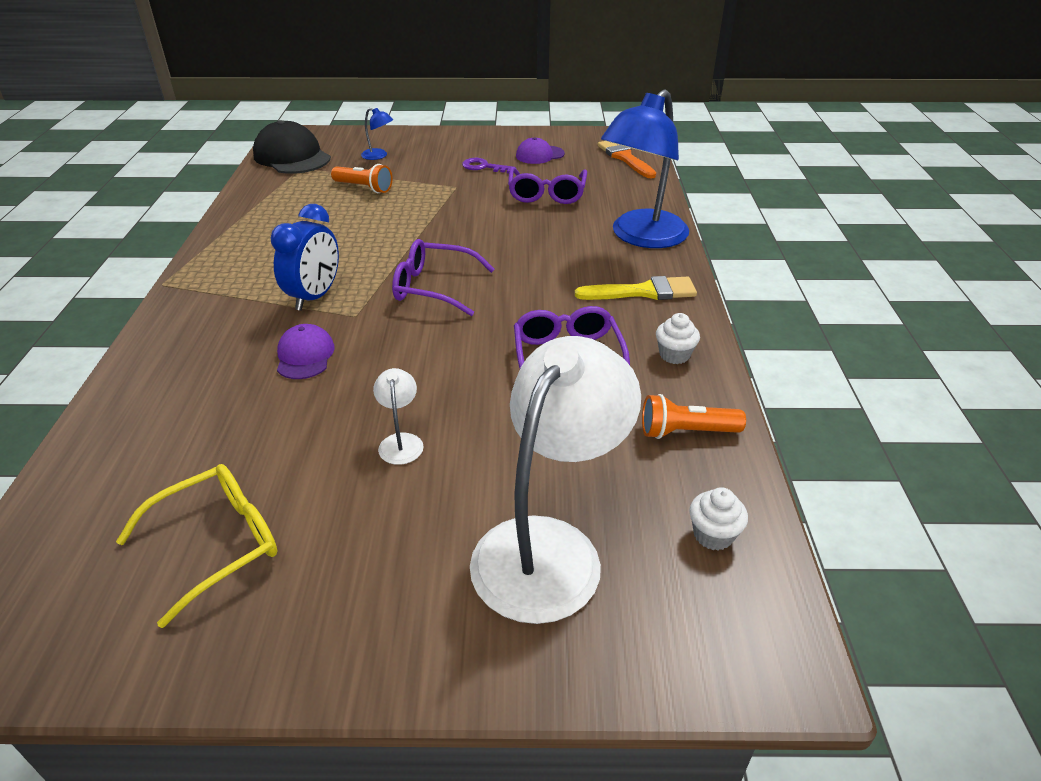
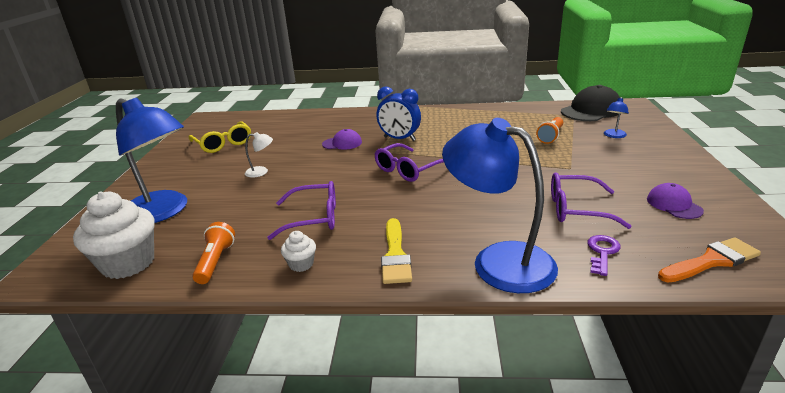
camera: 95 degrees right, 10 degrees down
(434, 287) = (408, 170): purple glasses -> purple glasses turned 150 degrees counterclockwise
(483, 167) = (621, 177): purple key -> purple key (602, 252)
(549, 547) = (164, 212): white lamp -> blue lamp
(713, 535) = (128, 263): white cupcake -> white cupcake, size x2.13

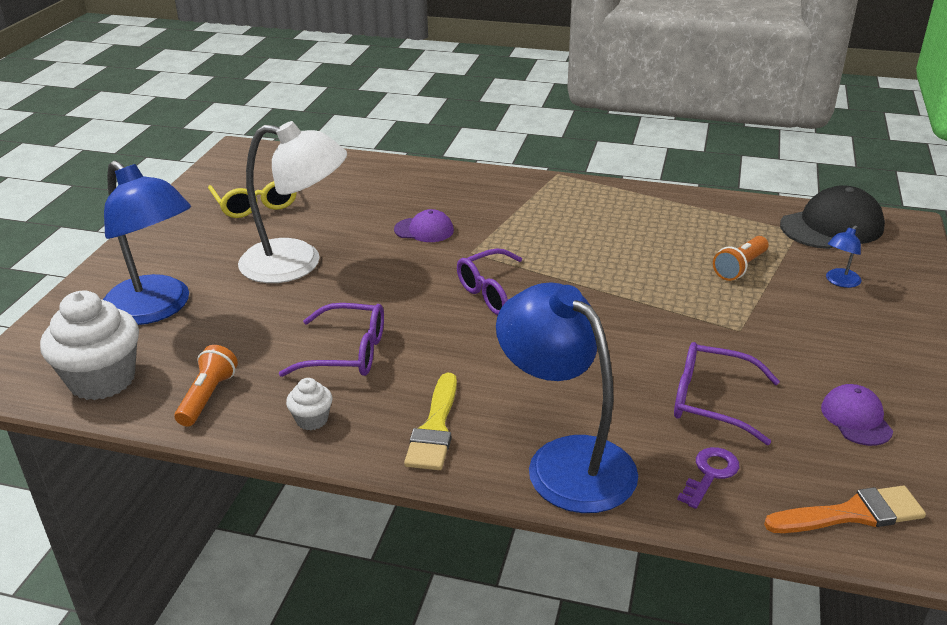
camera: 10 degrees right, 5 degrees up
(261, 172) = (297, 263): white lamp -> white lamp, size x2.47
(399, 139) = (510, 235): blue clock -> none

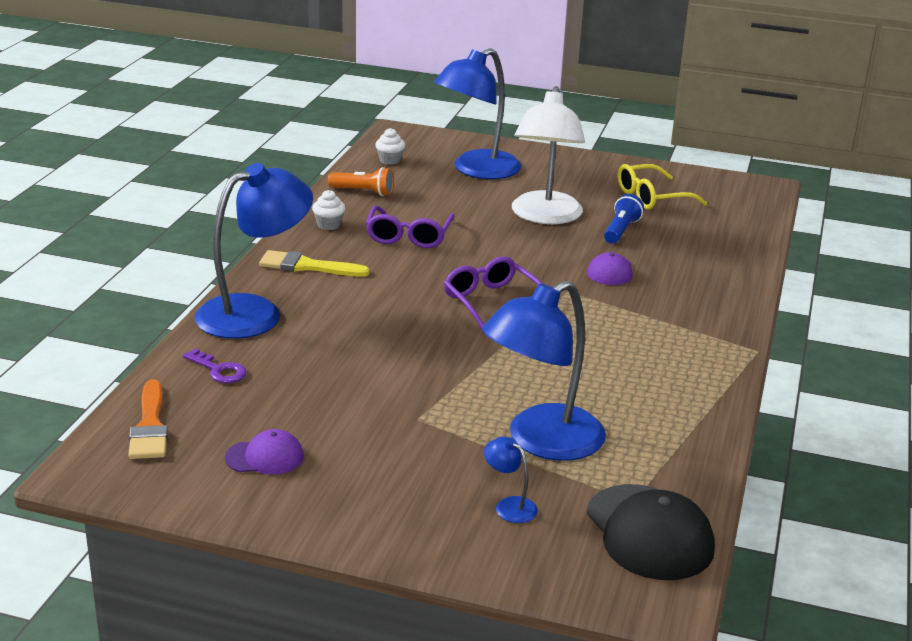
camera: 90 degrees right, 5 degrees down
(102, 380) = (390, 160): white cupcake -> white cupcake, size x0.47
(334, 222) = (621, 230): none -> blue flashlight
(711, 401) = (309, 385): purple glasses -> none
(740, 267) = (541, 441): orange flashlight -> blue lamp

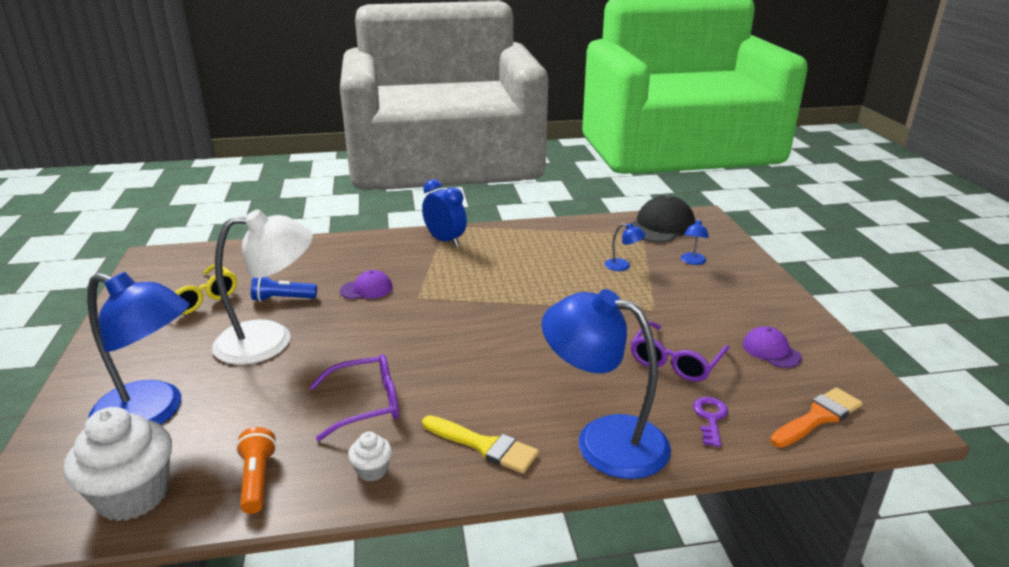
camera: 115 degrees left, 0 degrees up
(307, 266) = (484, 446): yellow brush -> yellow brush turned 45 degrees counterclockwise
(390, 160) = (133, 496): white cupcake -> white cupcake, size x2.13
(491, 302) = (464, 324): purple glasses -> purple glasses (675, 361)
(541, 441) = (623, 266): blue lamp -> blue lamp, size x0.40
(708, 340) = (445, 241): none -> blue clock

